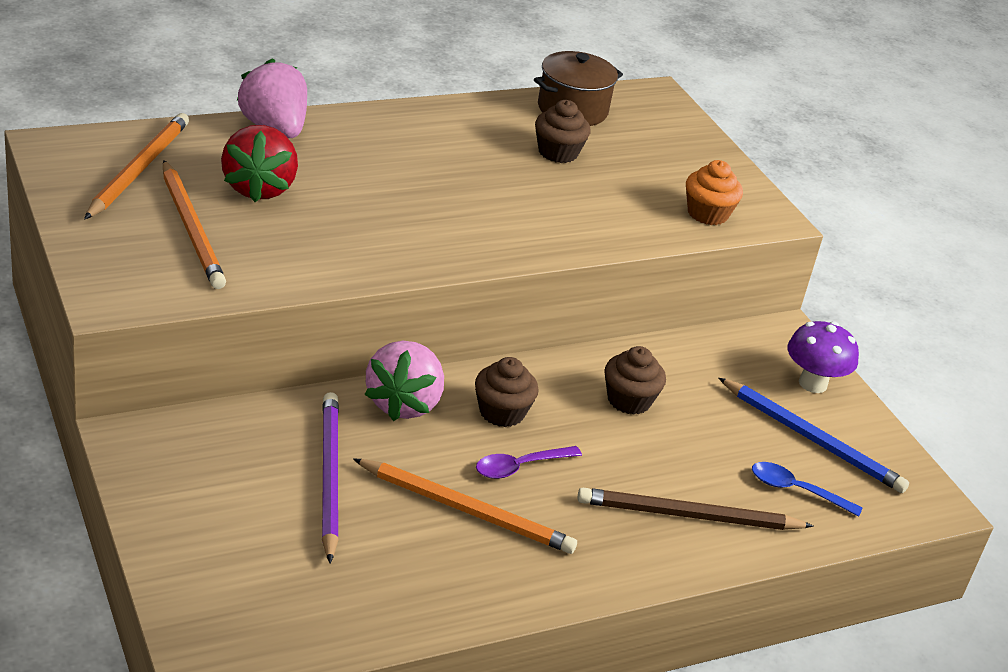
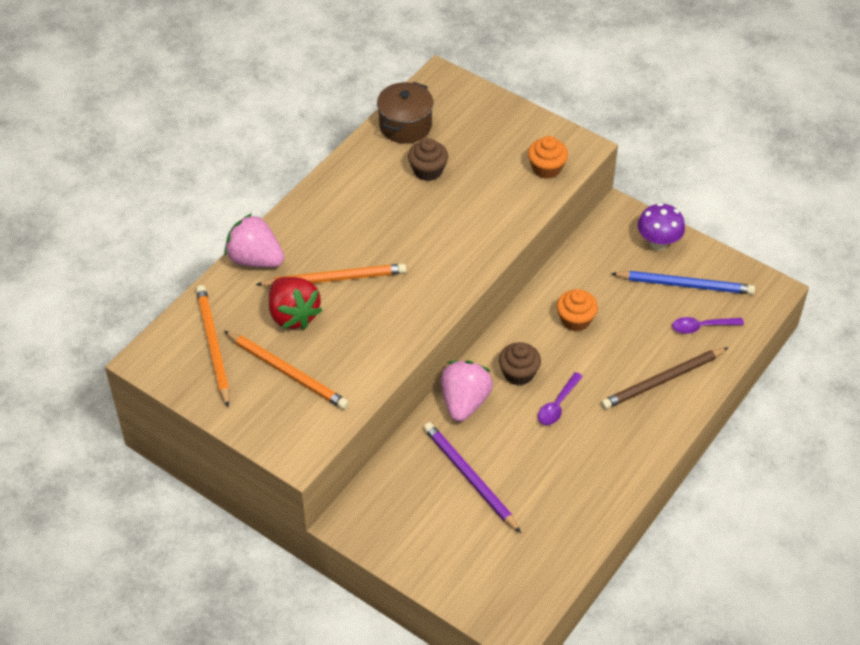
camera: 25 degrees left, 15 degrees up
(403, 403) = (464, 402): pink strawberry -> pink strawberry turned 150 degrees counterclockwise
(466, 510) = (554, 452): orange pencil -> orange pencil (335, 278)
(629, 400) = (575, 320): brown cupcake -> orange cupcake
(796, 490) = (701, 327): blue spoon -> purple spoon

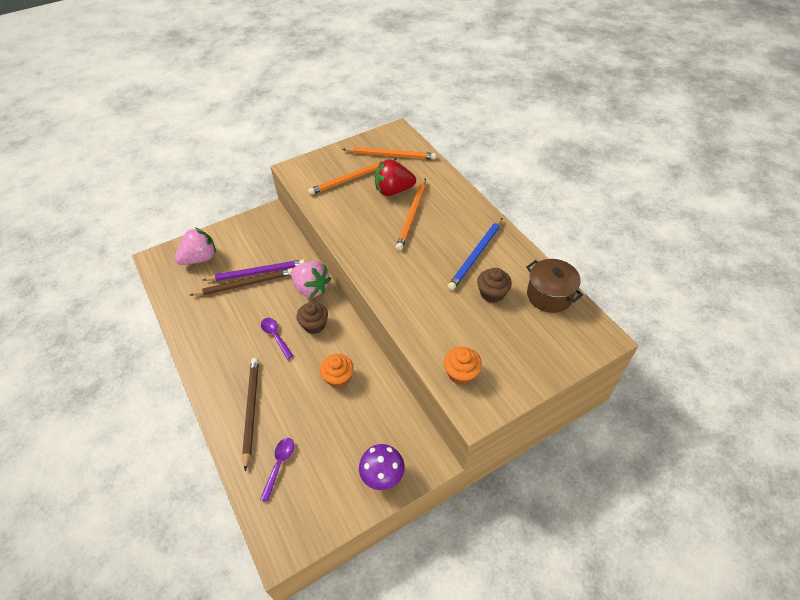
camera: 115 degrees right, 0 degrees up
(255, 259) = (449, 185): pink strawberry -> pink strawberry (200, 258)
(497, 481) = (245, 284): none -> brown pencil
(685, 285) = (327, 475): blue pencil -> blue pencil (476, 255)

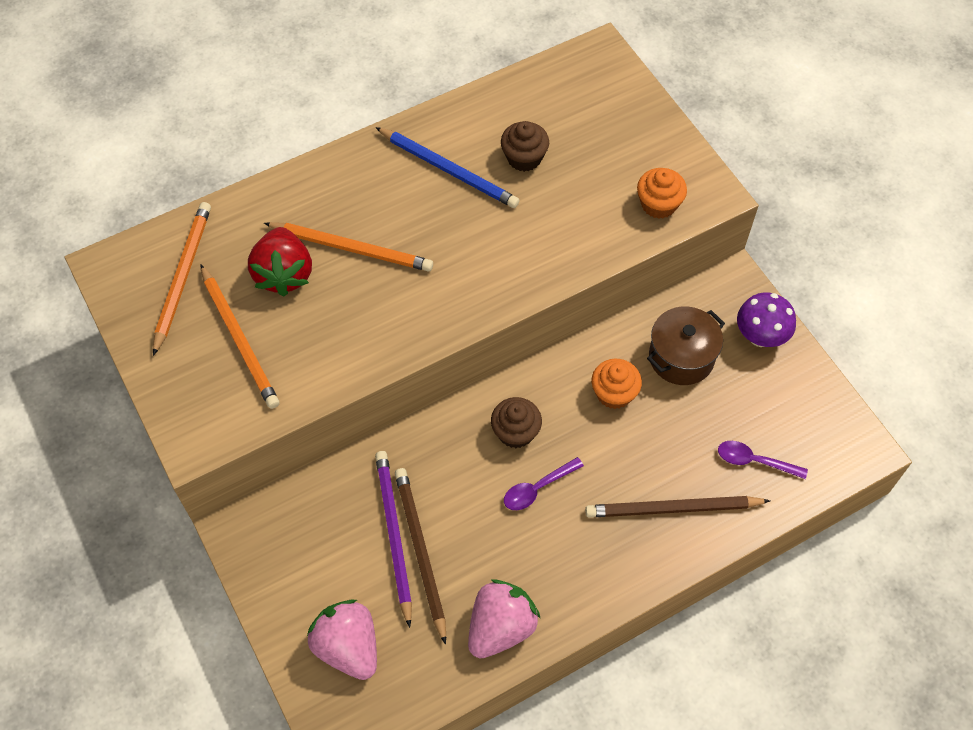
camera: 90 degrees left, 10 degrees up
(311, 288) = (438, 442): pink strawberry -> pink strawberry (501, 627)
(549, 295) = (530, 95): brown pot -> brown pot (681, 357)

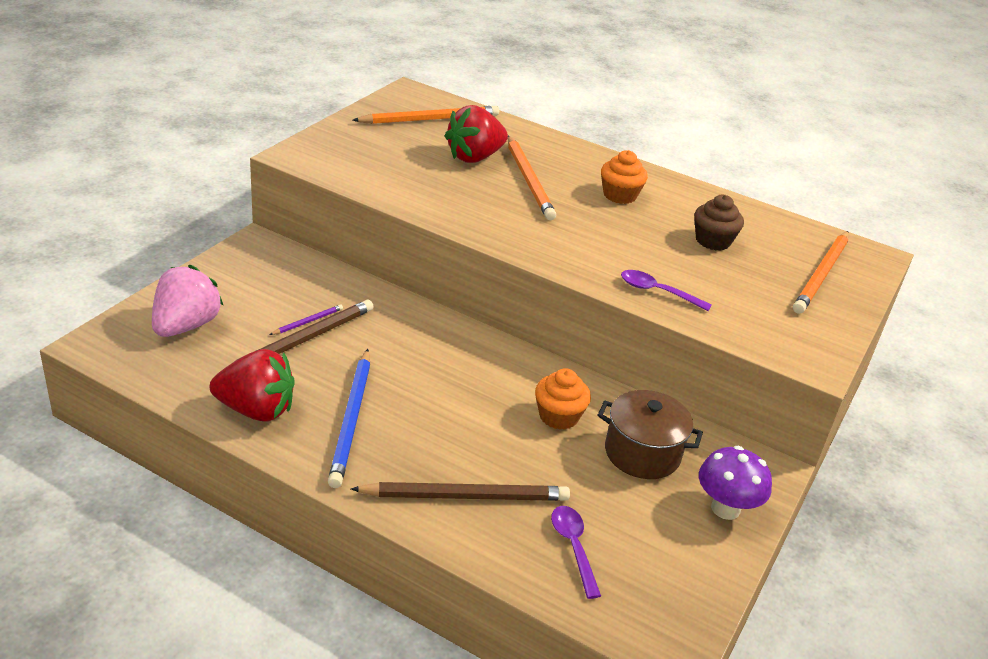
camera: 55 degrees right, 25 degrees down
(239, 339) = (400, 153): orange pencil -> orange pencil (821, 274)
(394, 535) = (308, 321): purple pencil -> purple pencil, size x0.47
(449, 170) = (654, 206): blue pencil -> blue pencil (351, 419)
(501, 627) = (256, 410): pink strawberry -> red strawberry
(515, 432) = (463, 364): brown cupcake -> none
(537, 488) = (416, 393): purple spoon -> purple spoon (657, 292)
(658, 204) = (760, 329): orange cupcake -> orange cupcake (619, 195)
(673, 509) = (465, 496): brown pencil -> brown pencil turned 120 degrees clockwise

